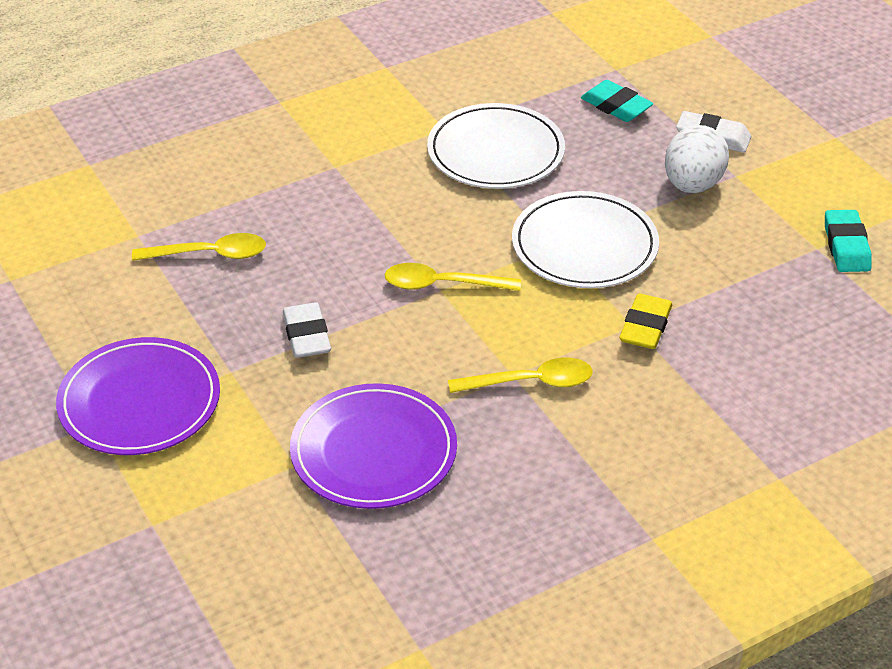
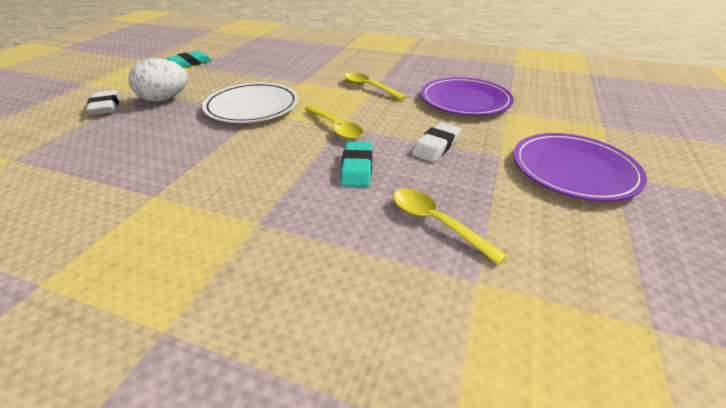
camera: 130 degrees left, 5 degrees down
(495, 152) = (174, 162): white plate -> none
(616, 106) = (78, 142): turquoise eraser -> turquoise eraser (357, 168)
(645, 327) = (298, 79): yellow eraser -> none

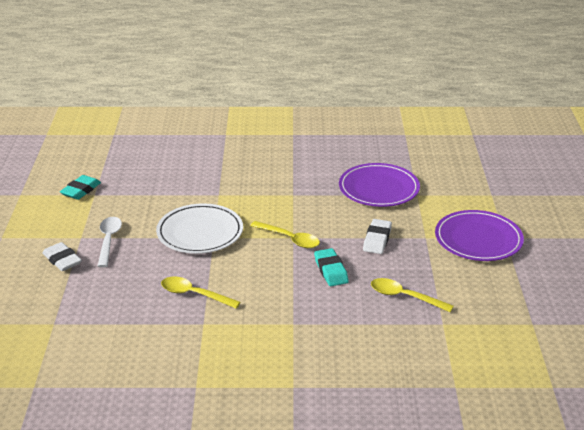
camera: 20 degrees left, 5 degrees down
(164, 99) = (109, 240): white egg -> white spoon
(369, 87) = (288, 189): yellow spoon -> yellow spoon (194, 294)

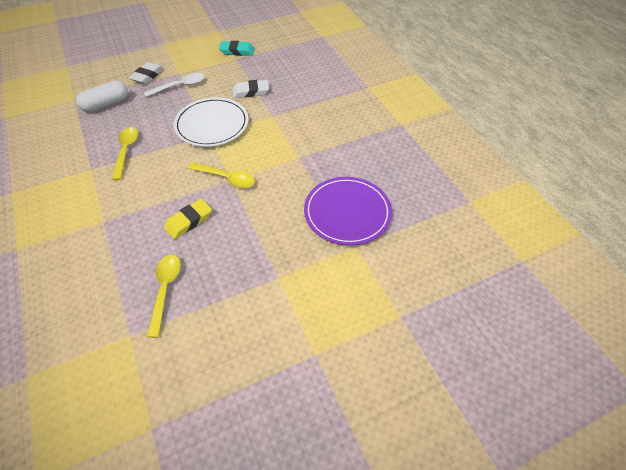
camera: 65 degrees right, 20 degrees up
(90, 299) = (106, 104): none -> white capsule
(290, 239) = (226, 178): yellow spoon -> yellow spoon turned 75 degrees counterclockwise
(331, 270) = (189, 221): turquoise eraser -> yellow eraser
(377, 240) = (254, 239): white eraser -> white eraser (251, 92)
(478, 239) = (298, 327): purple plate -> none

